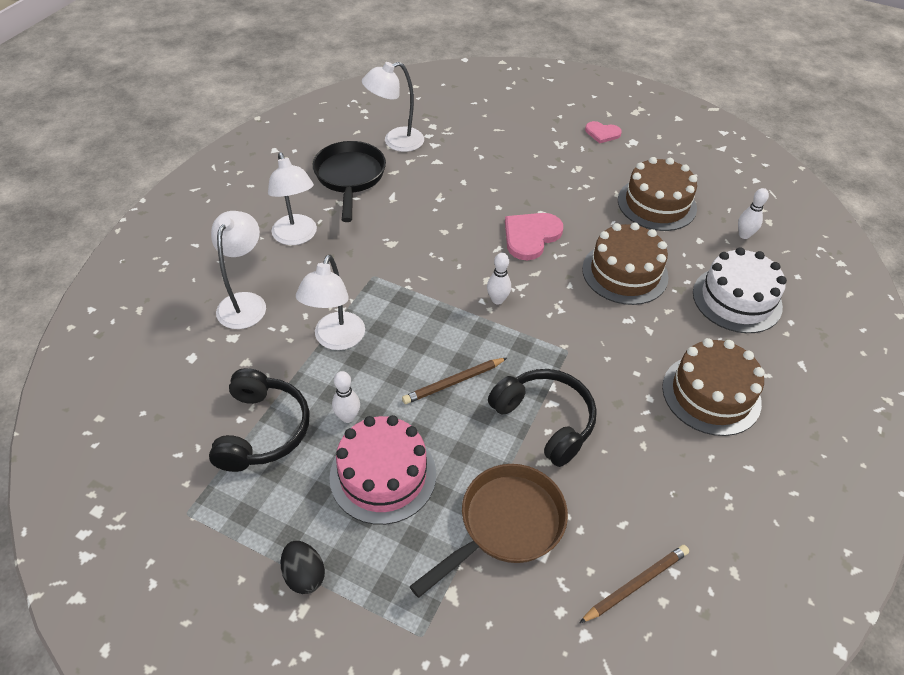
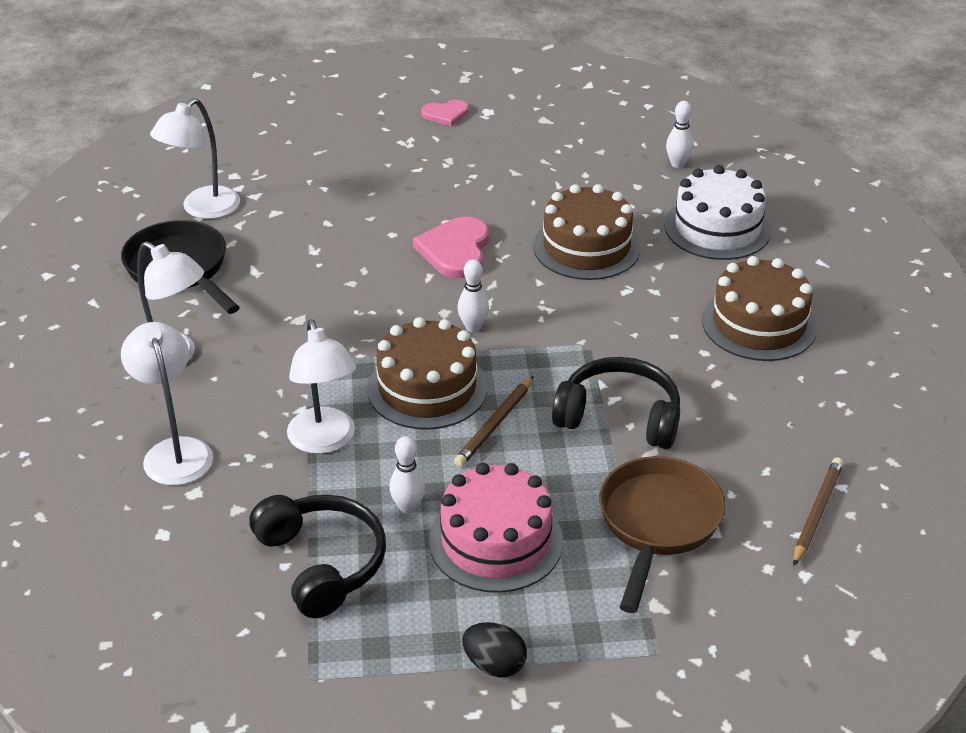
camera: 30 degrees left, 10 degrees down
(656, 204) = (565, 166): brown cake -> brown cake (427, 388)

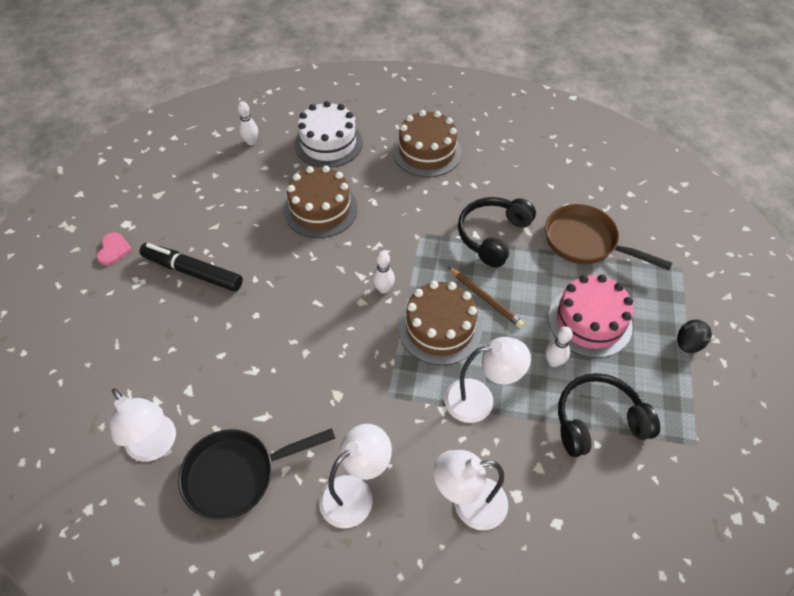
camera: 75 degrees left, 15 degrees up
(437, 174) = (193, 272): none -> black marker
(455, 250) = (293, 280): pink heart -> none
(817, 512) = (586, 175): brown pencil -> none

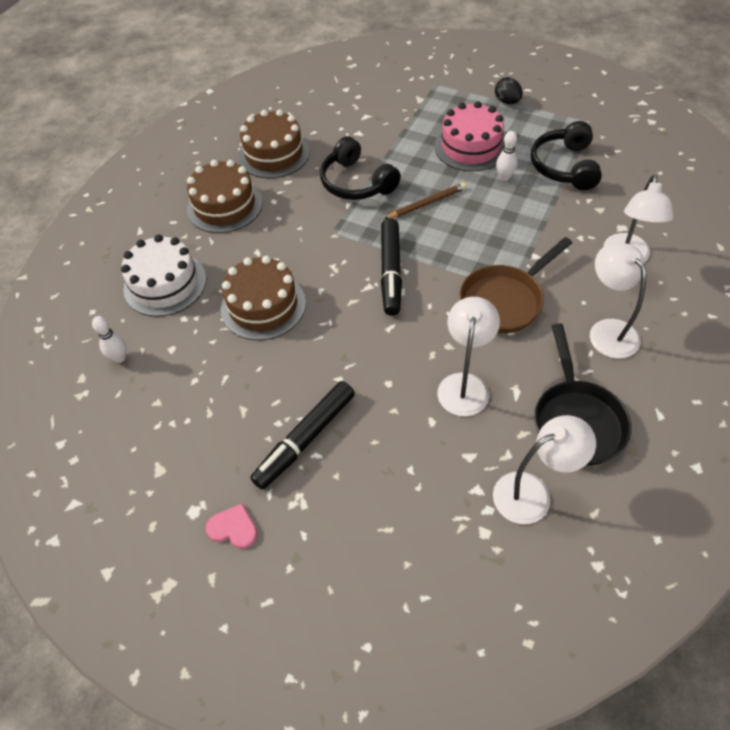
camera: 70 degrees left, 0 degrees up
(383, 289) = (391, 272): white bowling pin -> black marker
(440, 328) = (449, 240): brown cake -> brown cake (274, 154)
(480, 400) = (531, 230): white lamp -> white lamp (464, 384)
(585, 242) = (388, 128): brown pan -> brown pan (505, 300)

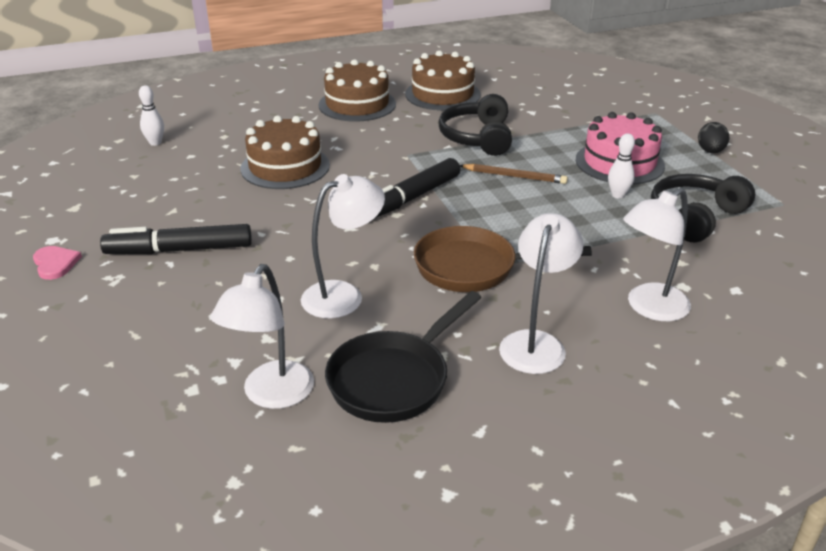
camera: 40 degrees right, 20 degrees down
(165, 284) = (246, 123): white cake -> none
(532, 493) = (271, 395): white lamp -> white lamp turned 90 degrees clockwise

